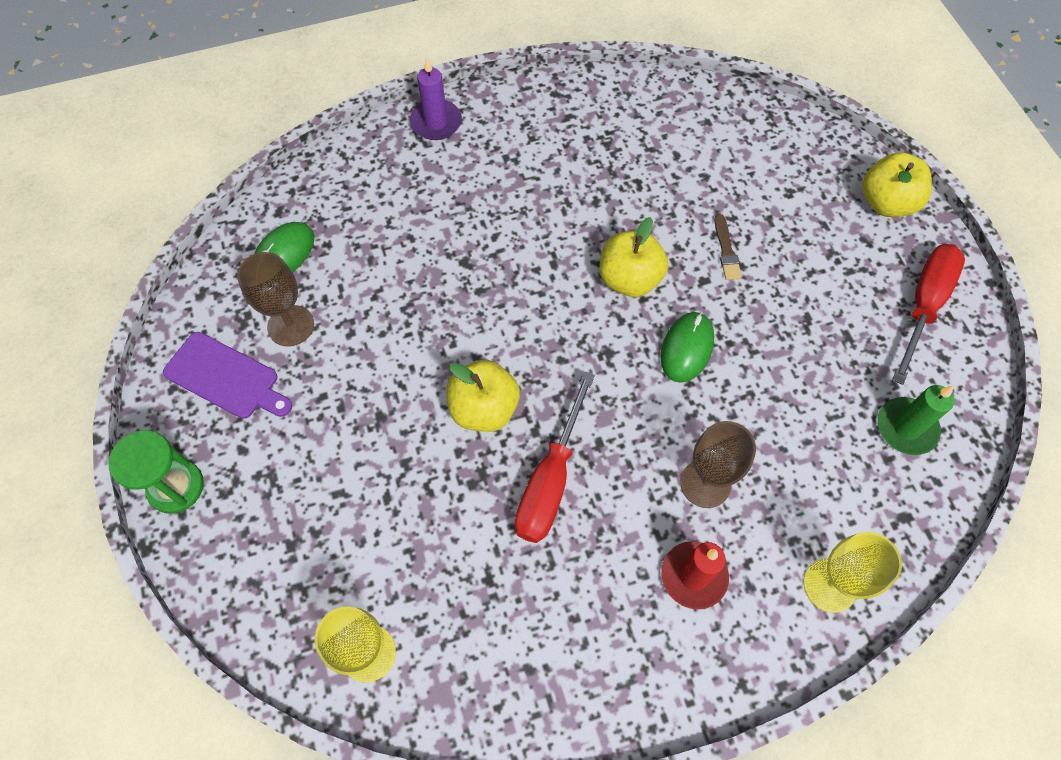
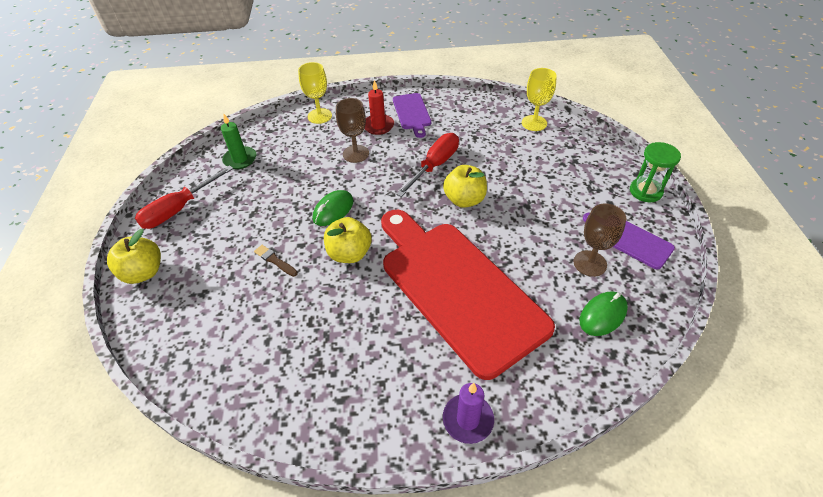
camera: 165 degrees left, 15 degrees down
(470, 256) = (457, 288): none -> red cutting board
(637, 636) = (412, 113): none -> purple cutting board
(726, 250) = (275, 260): brown brush -> brown brush turned 60 degrees counterclockwise

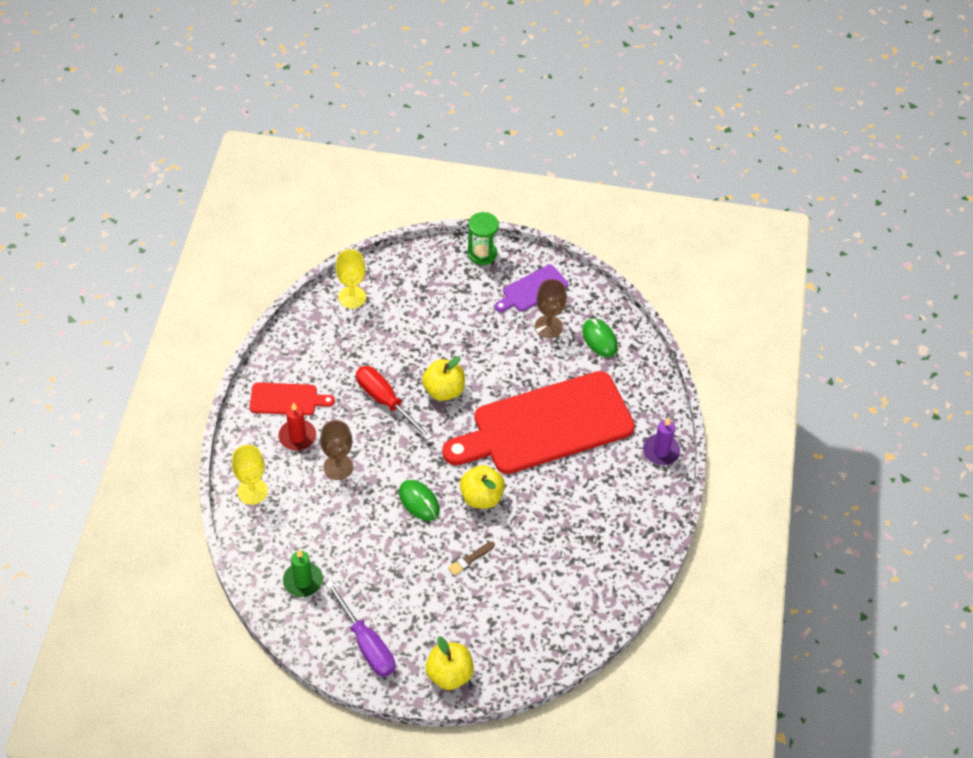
camera: 80 degrees left, 5 degrees up
(179, 209) = (366, 644): red screwdriver -> purple screwdriver
(412, 113) = (287, 399): purple cutting board -> red cutting board

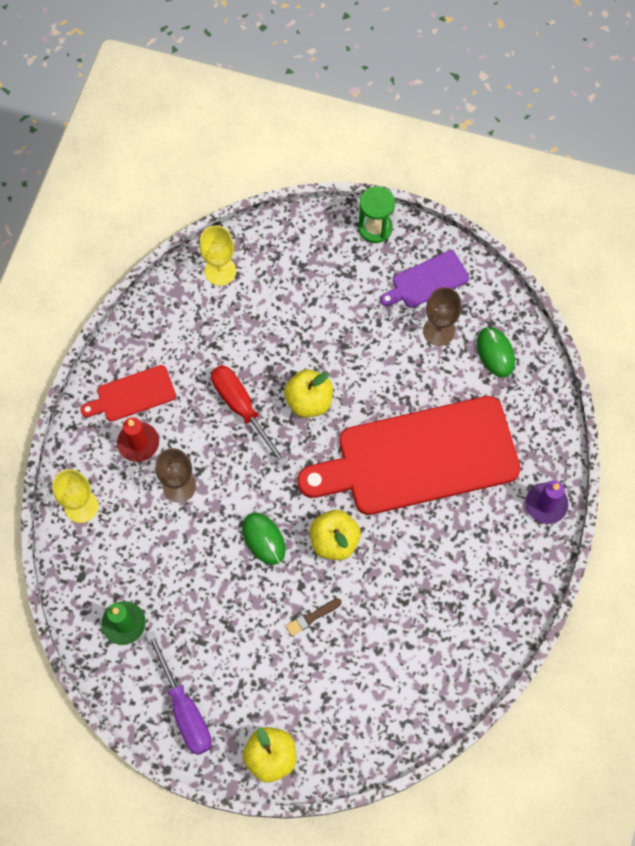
camera: 10 degrees right, 15 degrees up
(287, 399) = (132, 395): red cutting board -> red cutting board turned 150 degrees clockwise

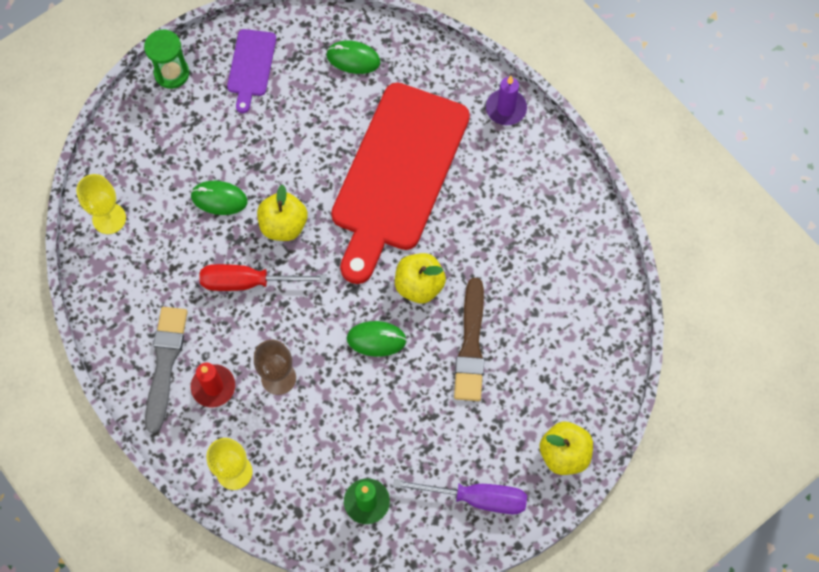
camera: 55 degrees left, 0 degrees up
(132, 395) = (165, 364): red cutting board -> grey brush
(295, 338) = (219, 199): none -> green mouse
(312, 617) = (471, 345): brown brush -> brown brush, size x2.10
(439, 331) = (301, 87): brown goblet -> none

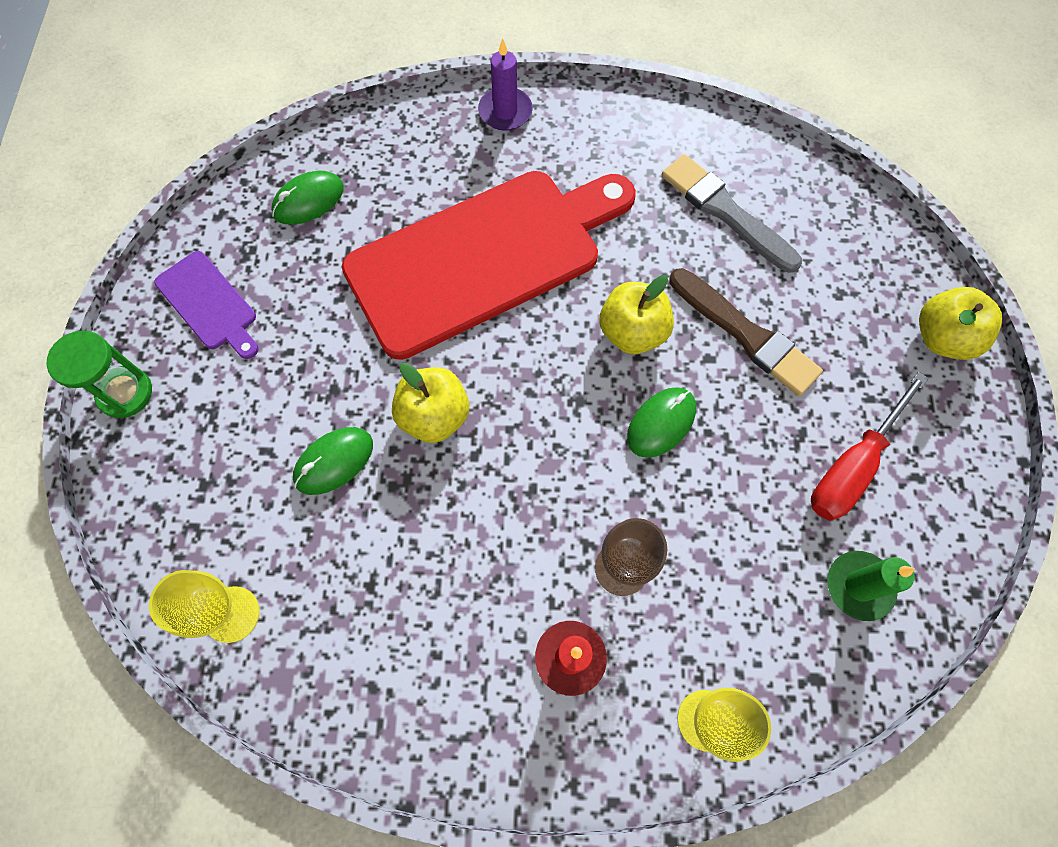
camera: 50 degrees left, 0 degrees up
(165, 364) = (489, 696): grey brush -> grey brush (726, 212)
(248, 282) = (469, 510): red screwdriver -> red screwdriver (852, 466)
(397, 174) = (483, 257): red cutting board -> red cutting board turned 90 degrees counterclockwise
(476, 498) = (936, 462): purple screwdriver -> none

